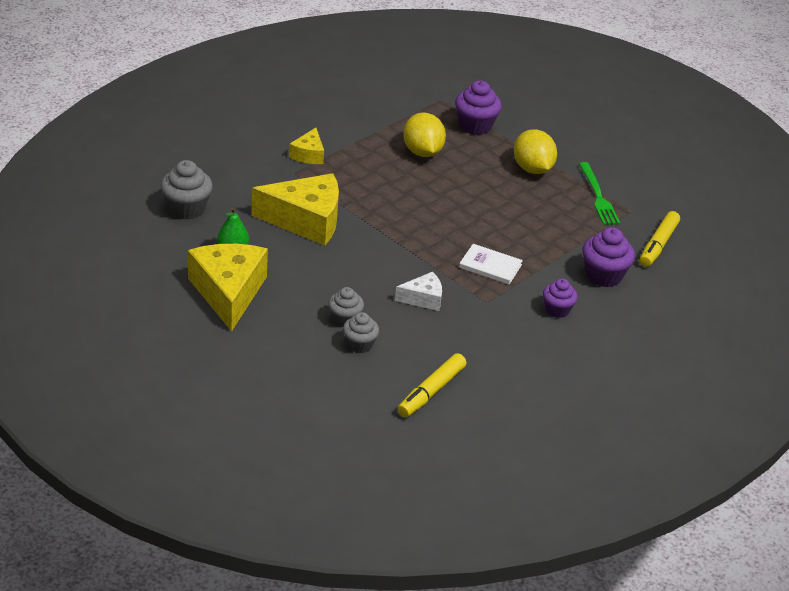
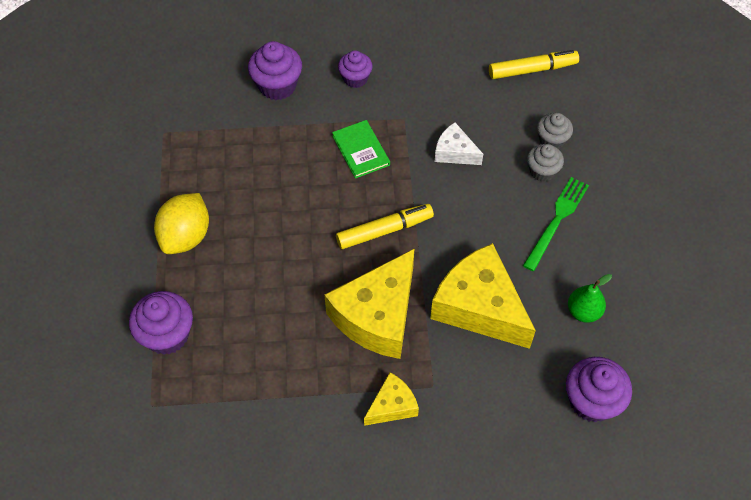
camera: 135 degrees left, 20 degrees up
(187, 209) = (591, 401): grey cupcake -> purple cupcake
(228, 292) = (625, 260): yellow cheese -> yellow cheese (377, 316)
(422, 152) = (267, 330): yellow lemon -> none
(490, 266) = (361, 150): white book -> green book
(598, 196) = (170, 165): green fork -> green fork (557, 220)
(658, 245) = (192, 86): yellow marker -> yellow marker (384, 230)

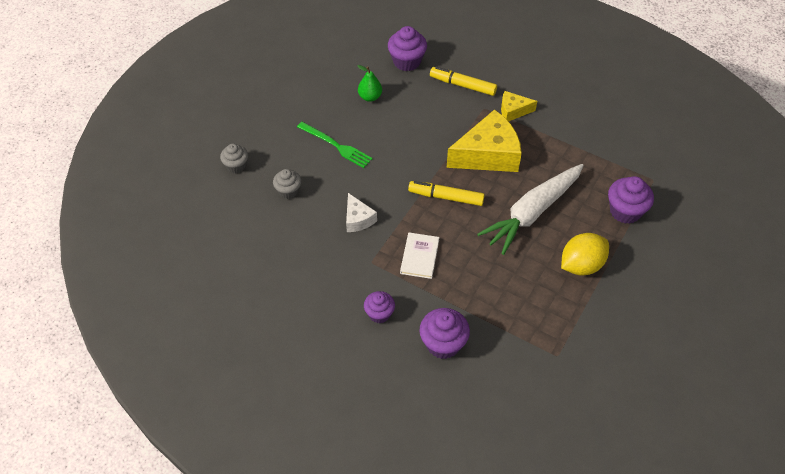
camera: 145 degrees left, 5 degrees down
(275, 268) = (532, 213): none -> white carrot
(361, 150) = (419, 256): green book -> white book
(479, 306) = (425, 128): yellow cheese -> none
(532, 70) = (248, 244): yellow marker -> yellow marker (462, 85)
(542, 171) = (315, 176): grey cupcake -> grey cupcake (236, 166)
(557, 220) = (336, 146): green fork -> green fork turned 120 degrees counterclockwise

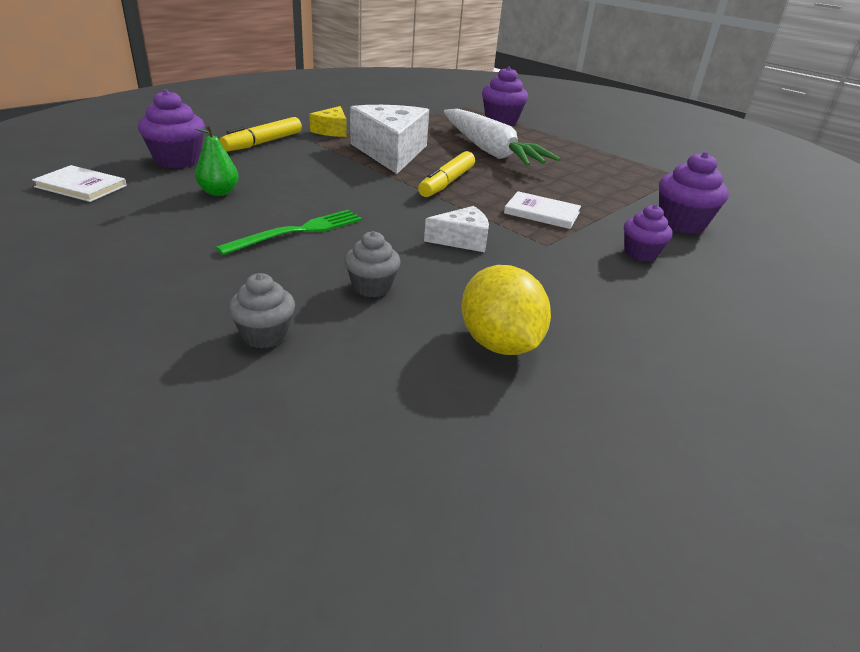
camera: 80 degrees left, 20 degrees down
(350, 44) = (81, 186): none -> white book
(488, 155) = (391, 152): yellow cheese -> white cheese
(581, 265) = (565, 146): yellow lemon -> yellow lemon (499, 344)

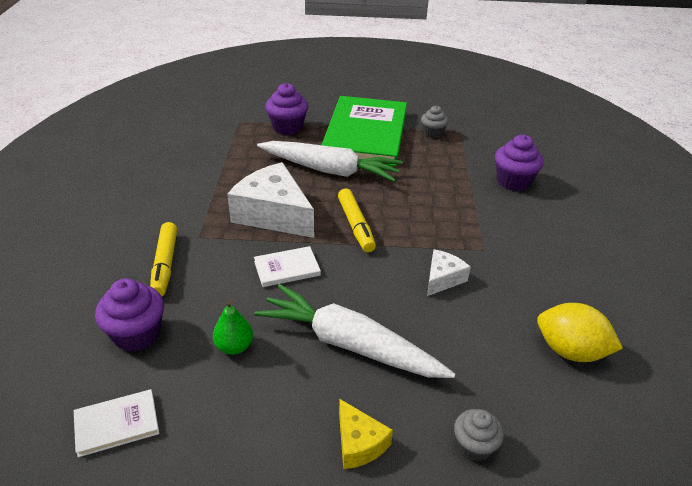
camera: 40 degrees left, 5 degrees up
(298, 231) = (350, 345): green fork -> white carrot
(332, 131) = (192, 214): yellow cheese -> yellow cheese (359, 443)
(372, 287) = (462, 359): grey cupcake -> grey cupcake (432, 133)
(542, 213) = (444, 220): white book -> white book (287, 268)
(569, 146) = (365, 134): none -> green book
(640, 253) = (530, 224): purple cupcake -> none

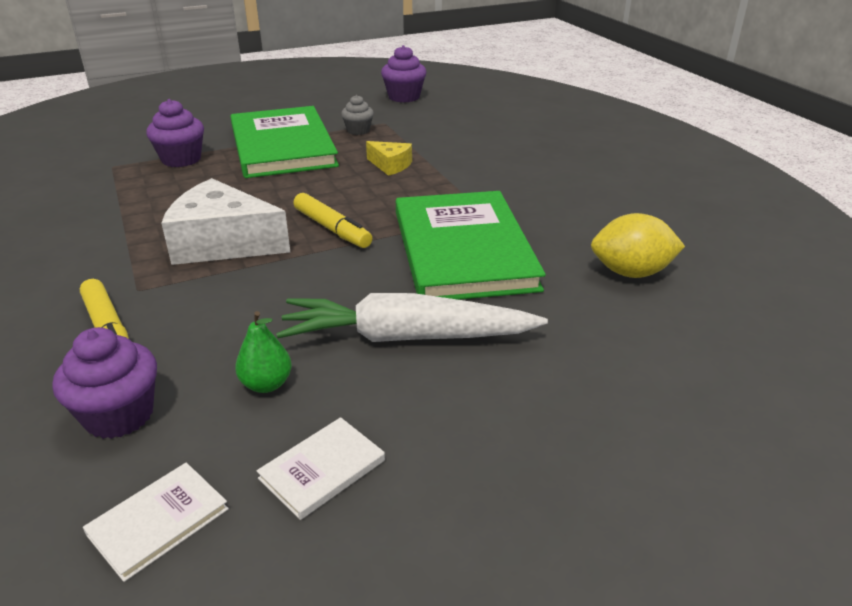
camera: 25 degrees left, 5 degrees down
(287, 268) = (278, 289): white book -> white book (322, 469)
(330, 170) = (264, 187): white carrot -> none
(359, 443) = (485, 424): yellow cheese -> yellow cheese (390, 165)
(443, 279) = (463, 250): white cheese -> green book
(474, 446) = (605, 382): grey cupcake -> none
(513, 181) = (472, 152): purple cupcake -> purple cupcake (404, 97)

